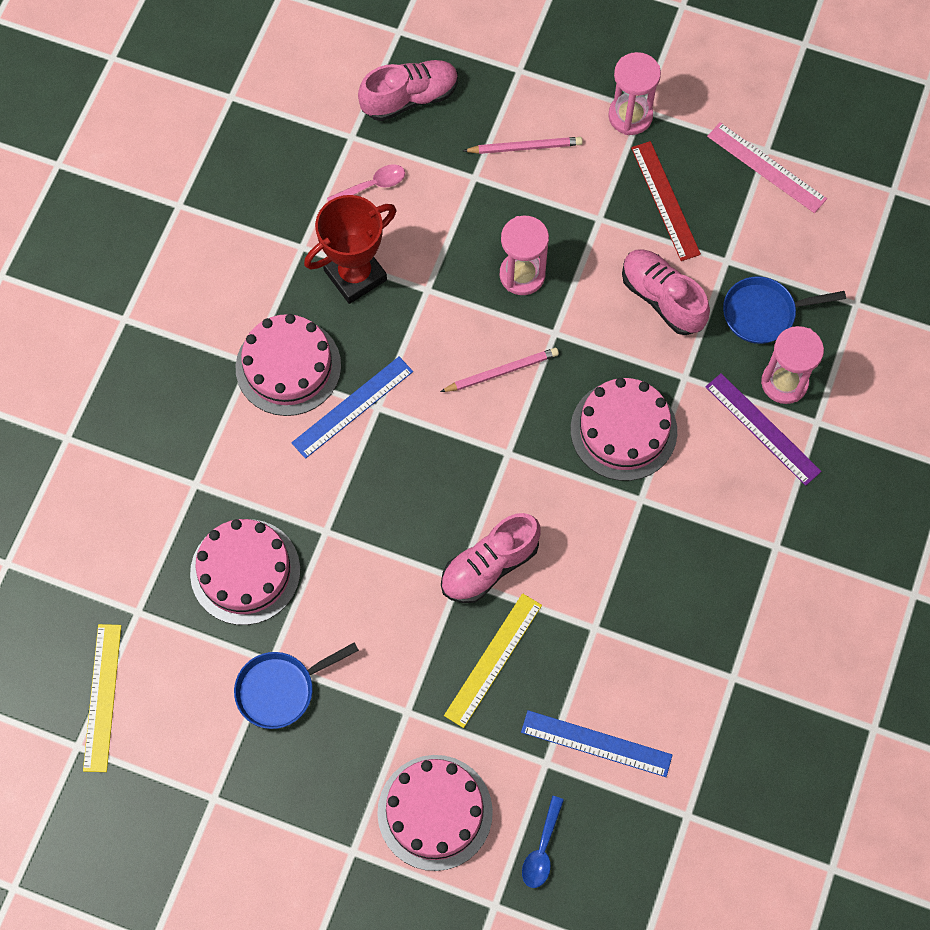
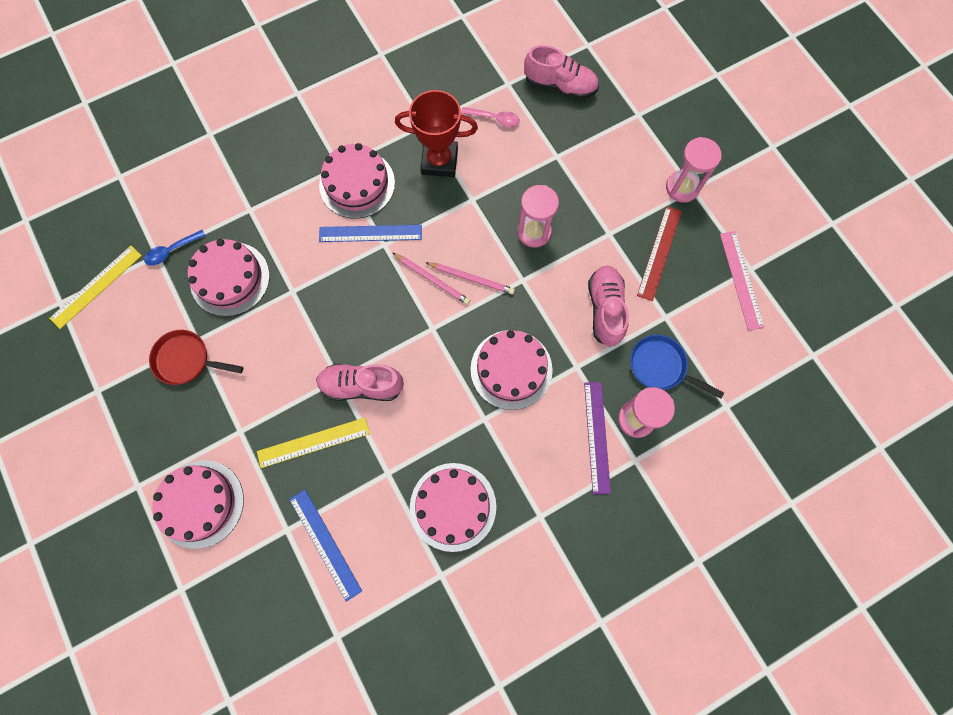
camera: 40 degrees right, 5 degrees up
(281, 689) = (187, 360): blue pan -> red pan
(525, 147) = (602, 160): pink pencil -> pink pencil (432, 279)
(542, 849) = (237, 580): blue spoon -> blue spoon (171, 251)
(686, 606) = (453, 506): none -> pink cake

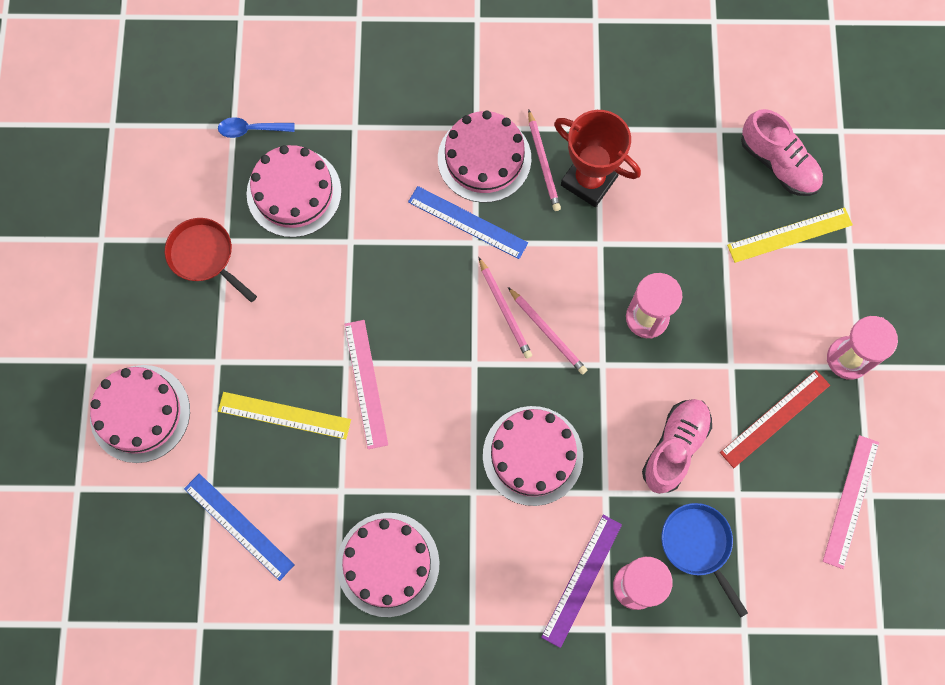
camera: 30 degrees right, 0 degrees up
(96, 286) = (156, 127): yellow ruler -> yellow ruler (789, 235)
(325, 544) = (239, 526): blue ruler -> blue ruler turned 45 degrees counterclockwise
(361, 385) = (366, 383): pink shoe -> pink ruler
(401, 165) = (543, 163): none -> pink pencil
(494, 119) = (679, 163): pink spoon -> none

